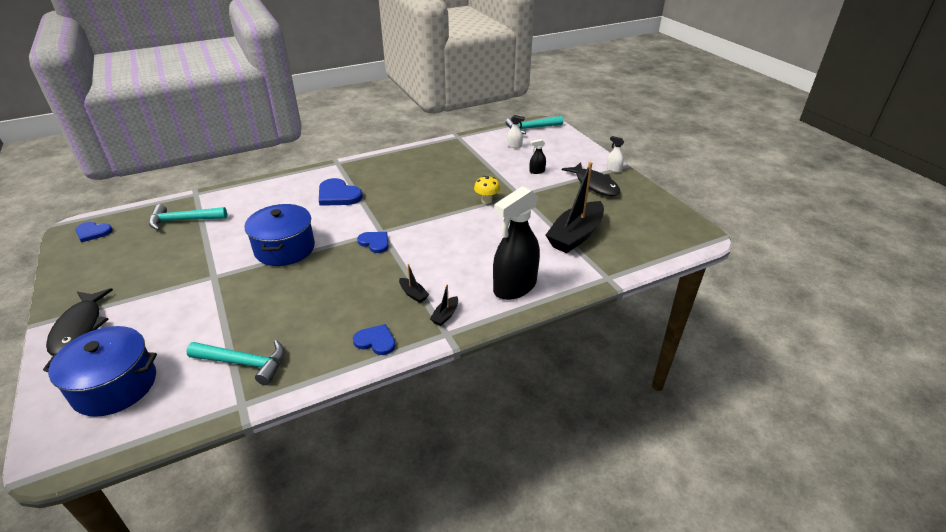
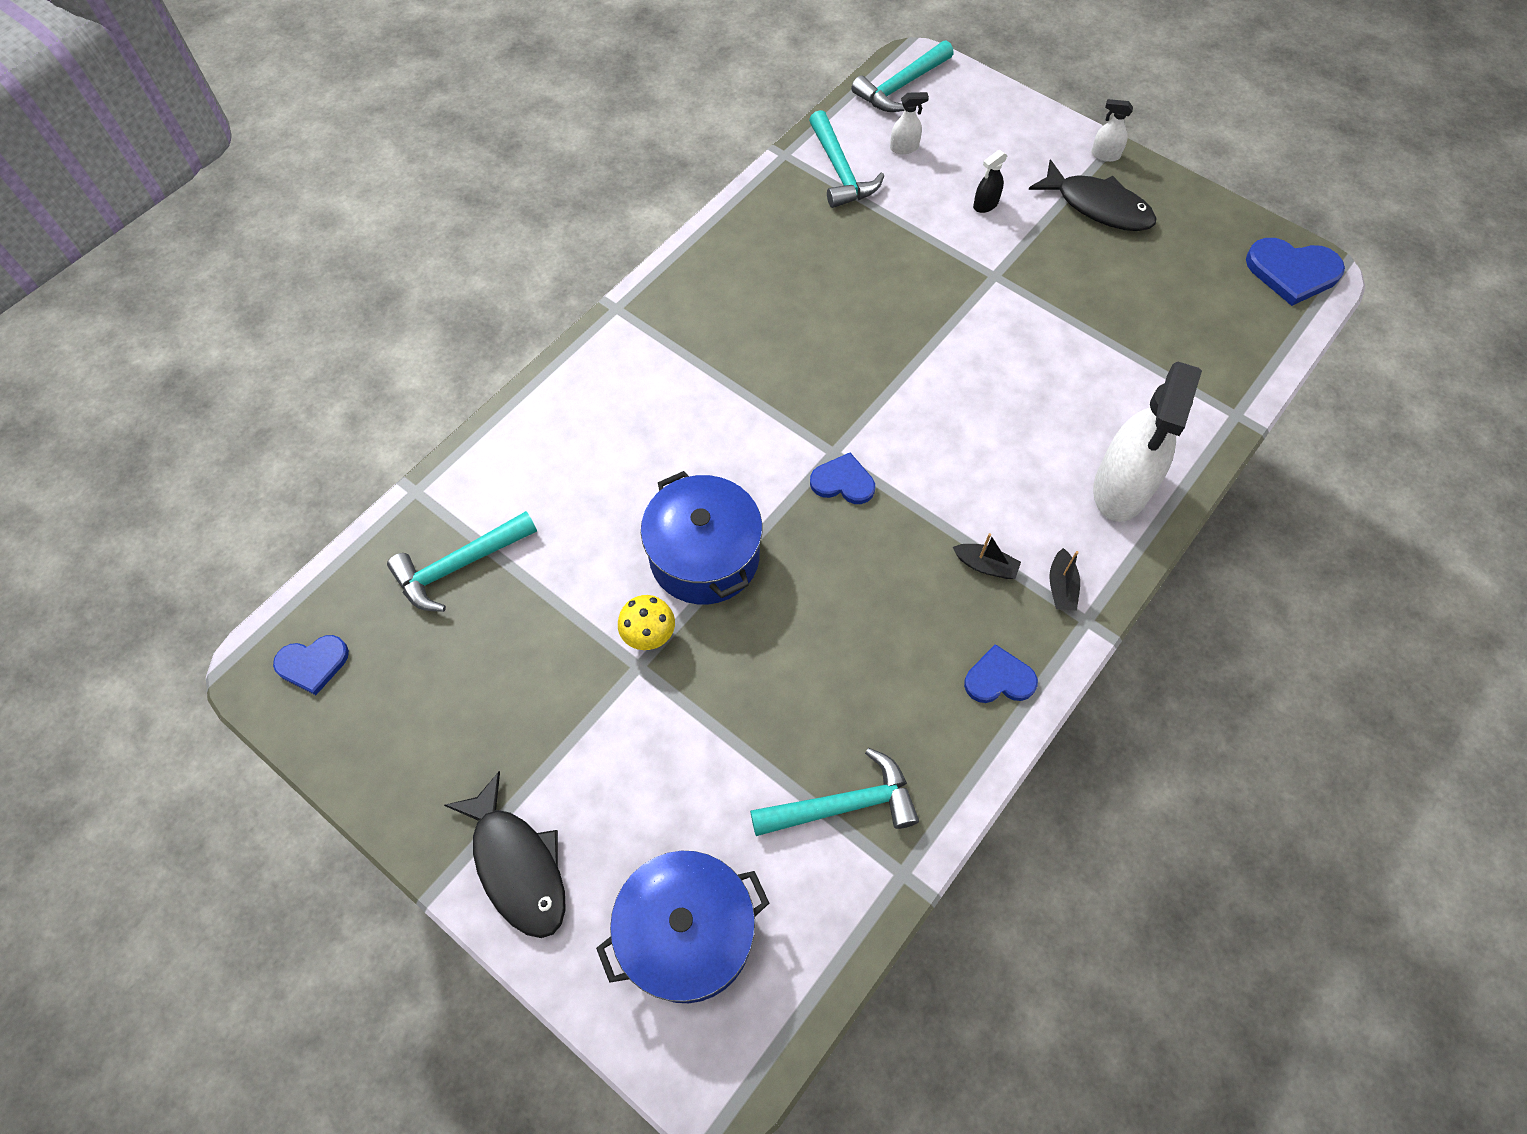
camera: 25 degrees left, 25 degrees up
(338, 195) = (689, 393): blue heart -> blue heart (1292, 272)
(477, 146) = (840, 171): none -> turquoise hammer
(486, 201) = (952, 311): yellow mushroom -> yellow mushroom (649, 636)
(514, 287) = (1120, 489): black spray bottle -> white spray bottle
(575, 235) = (1140, 341): black boat -> none

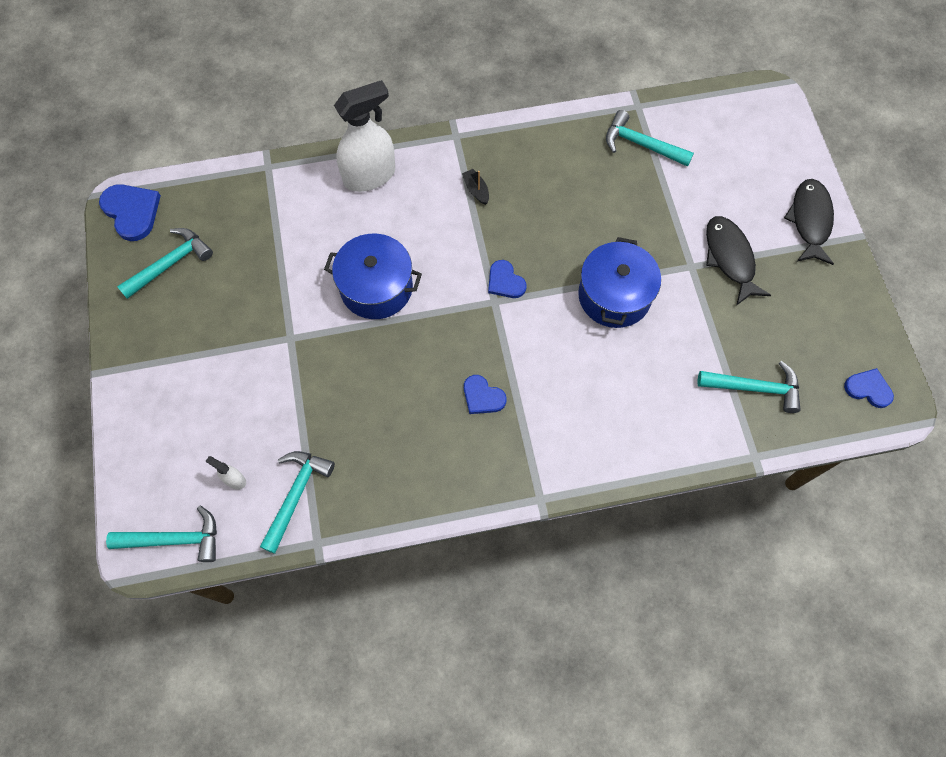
camera: 140 degrees left, 5 degrees up
(649, 636) = (675, 276): yellow mushroom -> none
(687, 934) = (749, 146): blue pot -> blue pot (376, 287)
(985, 205) = (237, 391): black spray bottle -> none
(999, 678) = (522, 142): blue heart -> blue heart (482, 396)
(1061, 587) = (451, 156): black boat -> none
(1098, 206) = (175, 335): black fish -> black fish (730, 258)
(1105, 155) = (122, 367): white spray bottle -> none
(1188, 255) = (170, 264): none -> turquoise hammer

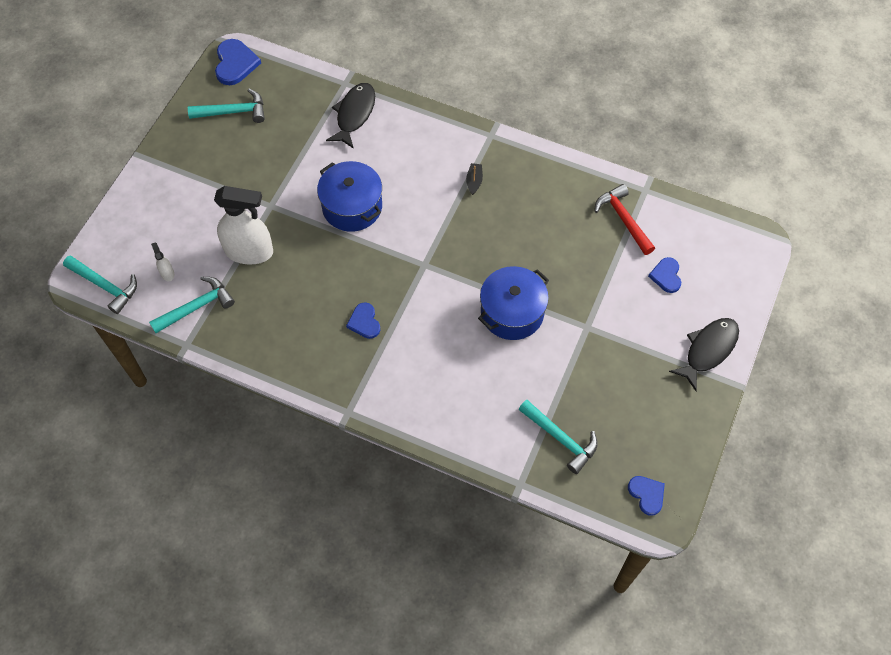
camera: 35 degrees right, 5 degrees down
(370, 176) = (408, 129): white spray bottle -> white spray bottle (249, 251)
(505, 281) = (443, 256): blue heart -> blue heart (666, 276)
(641, 145) = (623, 219): turquoise hammer -> red hammer
(730, 258) = (621, 339): black fish -> black fish (354, 114)

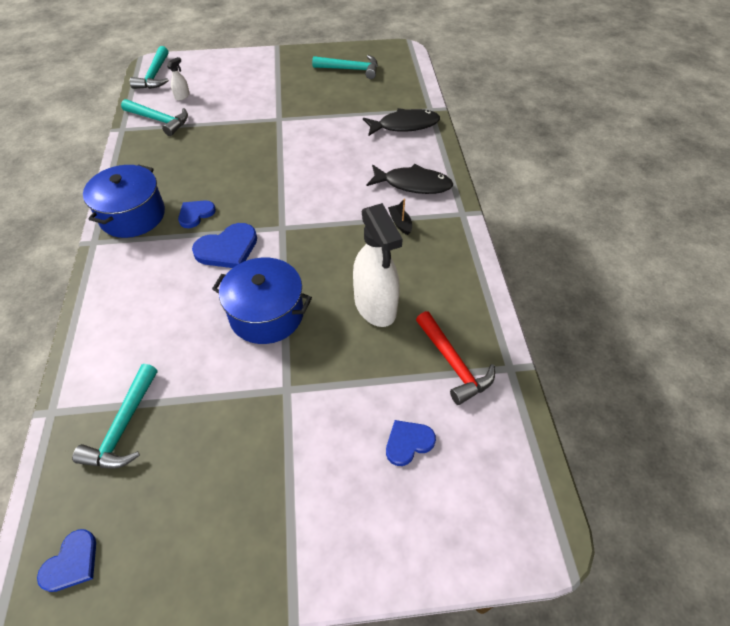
camera: 60 degrees right, 10 degrees down
(233, 112) = (350, 69): turquoise hammer -> turquoise hammer turned 45 degrees counterclockwise
(235, 63) = (394, 54): blue heart -> blue heart (227, 248)
(249, 251) = (227, 125): white spray bottle -> white spray bottle (375, 306)
(352, 207) = (311, 160): blue pot -> blue pot (132, 215)
(474, 181) = (400, 223): black boat -> black boat turned 90 degrees counterclockwise
(623, 219) = (453, 363): red hammer -> red hammer turned 120 degrees clockwise
(708, 350) = (328, 545): black fish -> black fish (413, 184)

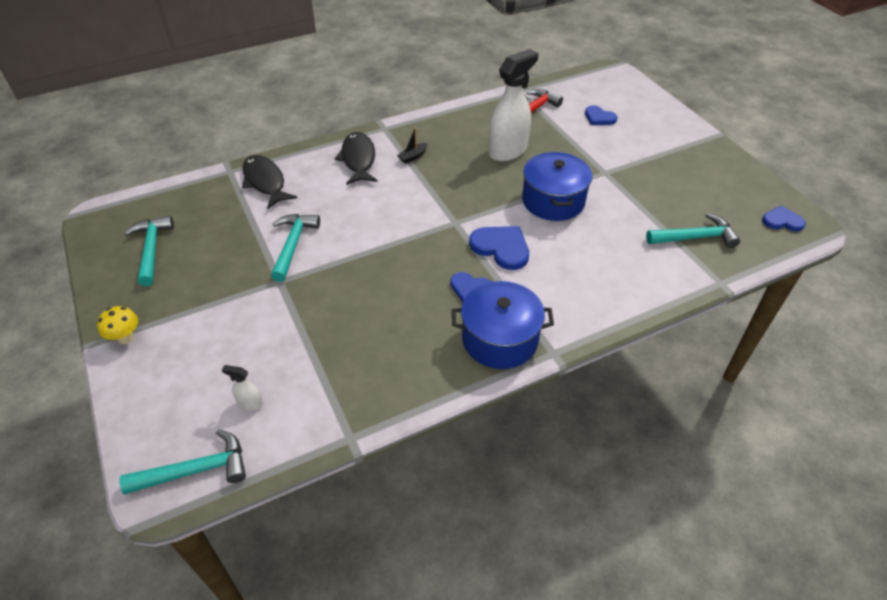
camera: 110 degrees left, 5 degrees down
(159, 120) = (317, 402): turquoise hammer -> turquoise hammer (293, 245)
(272, 58) = (126, 338): none -> yellow mushroom

